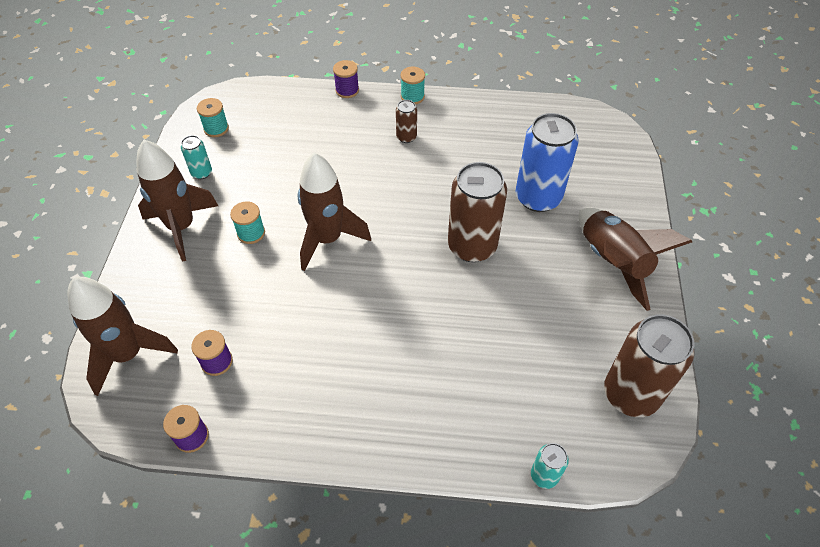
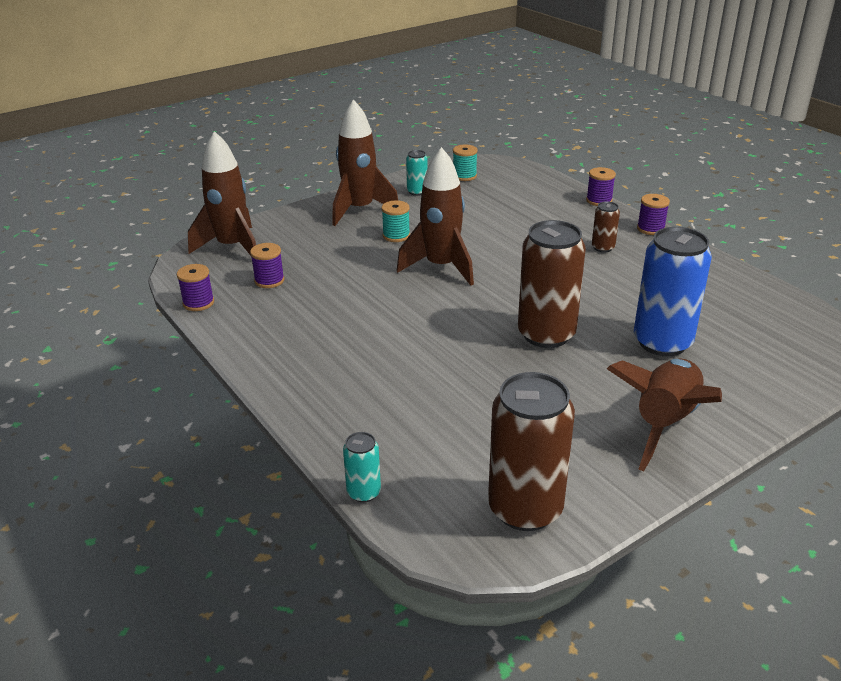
camera: 50 degrees right, 20 degrees down
(412, 97) = (650, 229): turquoise spool -> purple spool

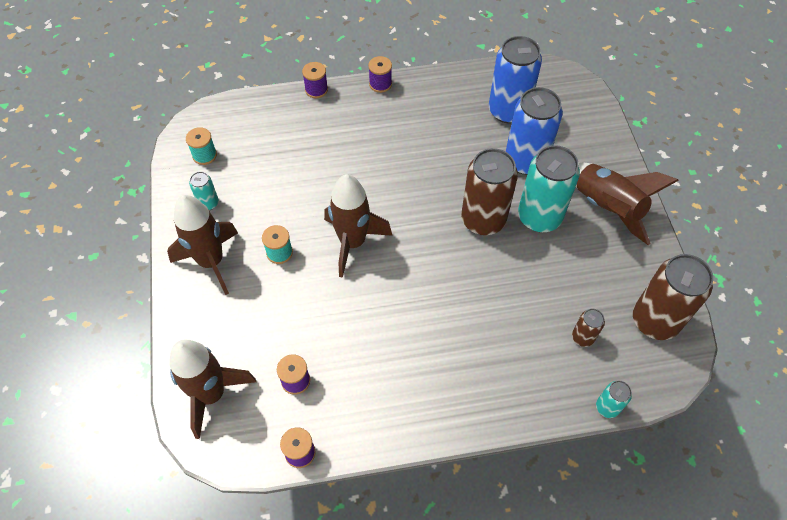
camera: 65 degrees left, 25 degrees up
(591, 372) = (539, 217): none -> turquoise can
(603, 247) = (389, 126): brown can -> brown can (582, 337)
(721, 312) = (508, 111): none -> blue can

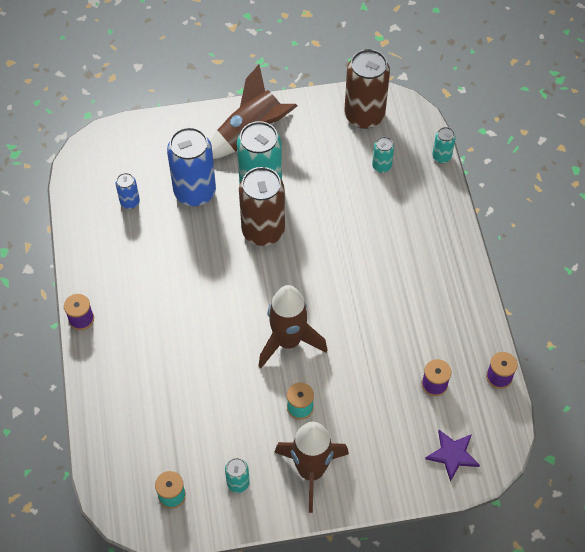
camera: 90 degrees left, 0 degrees up
(211, 394) = (452, 454): brown rocket -> purple star
(316, 90) = (83, 384): purple spool -> none
(508, 111) = (130, 202): blue can -> blue can, size x0.47
(582, 337) = (381, 166): brown can -> turquoise can

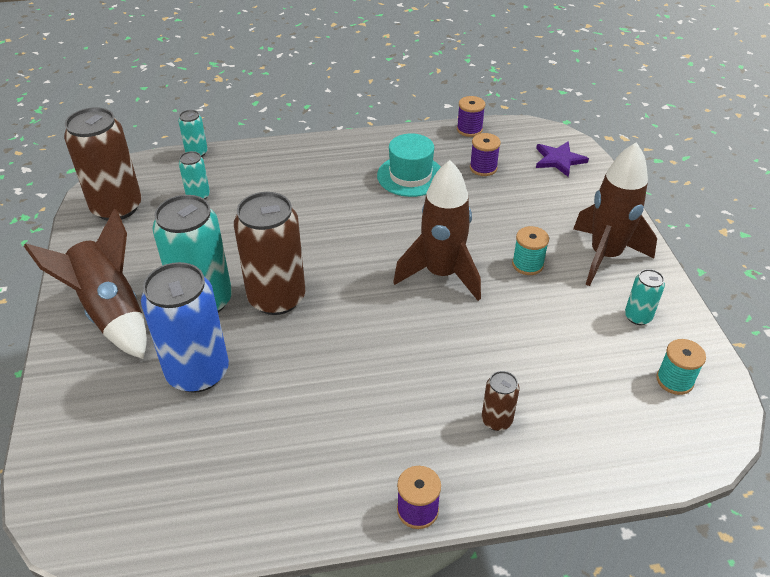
camera: 90 degrees left, 15 degrees down
(130, 202) = (199, 455): blue can -> none
(144, 369) = (496, 420): none -> brown can
(418, 322) = (410, 176): none -> turquoise hat

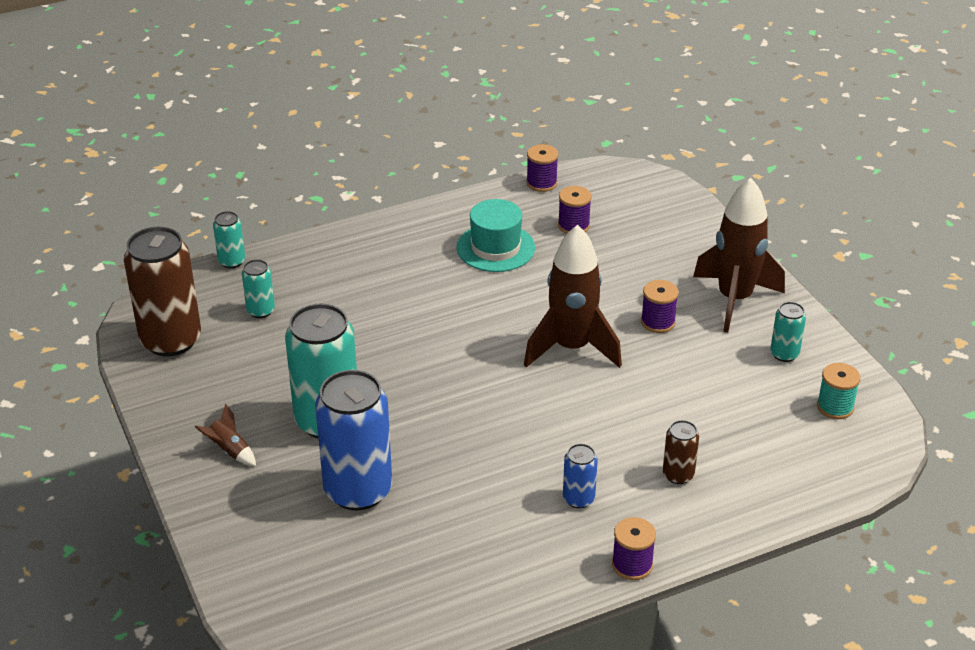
camera: 15 degrees left, 5 degrees down
(111, 312) = (229, 451): brown rocket -> brown rocket, size x0.41
(277, 298) = (406, 403): brown can -> none
(392, 425) = (578, 499): none -> blue can
(527, 264) = (658, 322): turquoise spool -> purple spool
(559, 160) = (654, 203): purple star -> none

